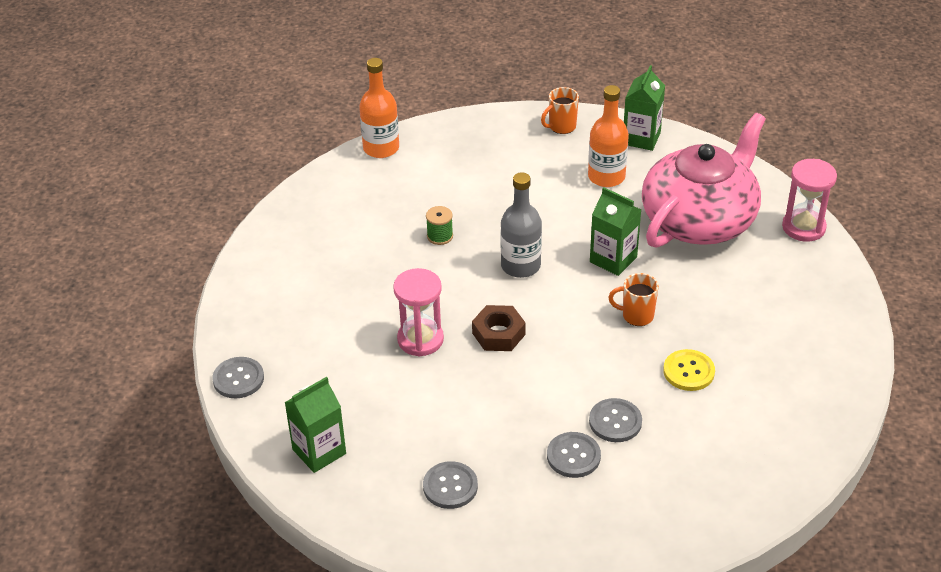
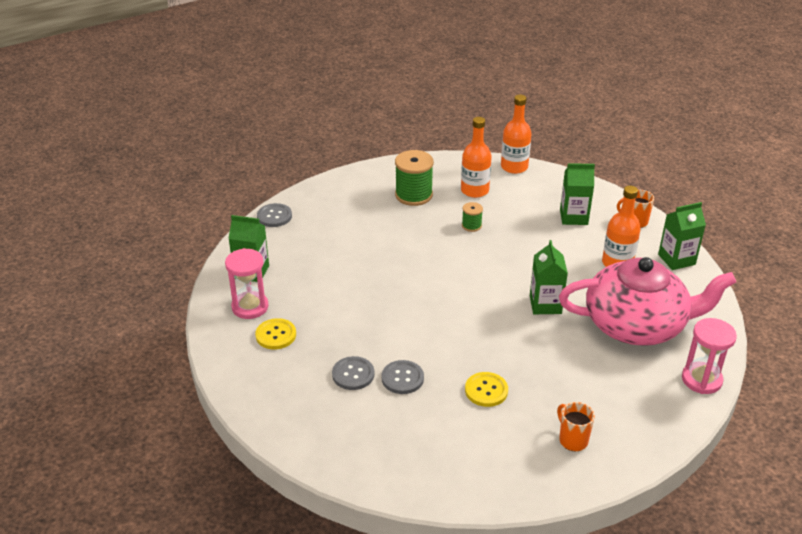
camera: 50 degrees right, 5 degrees down
(337, 247) = (413, 195): none -> green spool
(385, 199) = (474, 190): none -> orange bottle
(420, 339) = (378, 263): pink hourglass -> pink hourglass (250, 307)
(450, 486) = (276, 335): grey button -> yellow button
(498, 334) = (419, 290): brown nut -> none
(509, 160) = (573, 217): none -> green carton
(520, 266) = (488, 269): grey bottle -> none
(636, 315) = (507, 340): orange mug -> orange mug (572, 440)

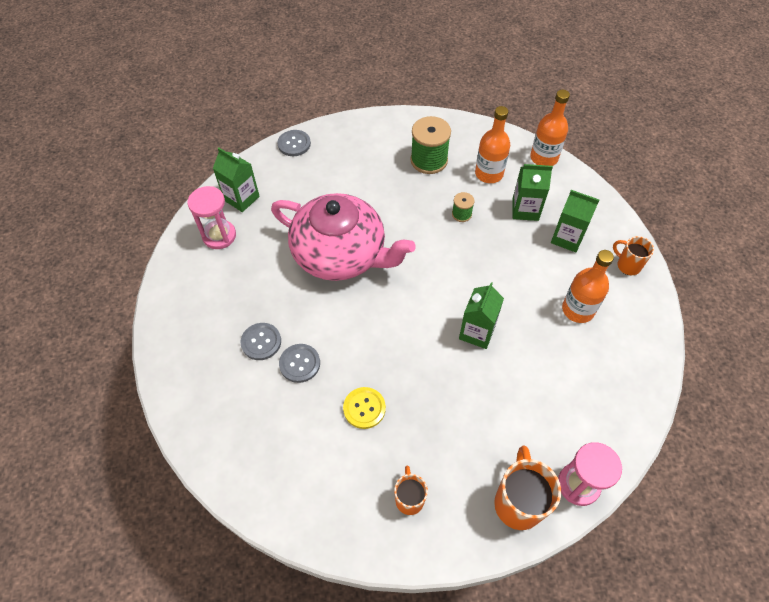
camera: 25 degrees right, 20 degrees up
(276, 335) = (223, 274): yellow button -> none
(636, 325) = (552, 391): pink teapot -> pink teapot (341, 254)
(663, 409) = (518, 502): none -> orange mug
(676, 259) = (642, 327): green carton -> green carton (525, 210)

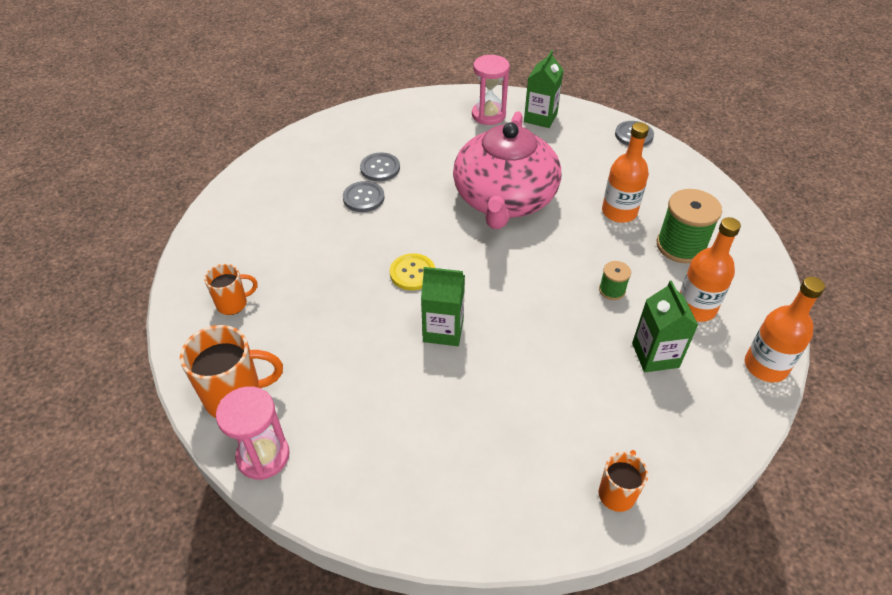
camera: 75 degrees right, 10 degrees down
(364, 408) = (325, 252): yellow button -> yellow button (412, 273)
(567, 238) = (630, 410): green carton -> none
(578, 309) = (513, 434): orange bottle -> orange bottle (619, 212)

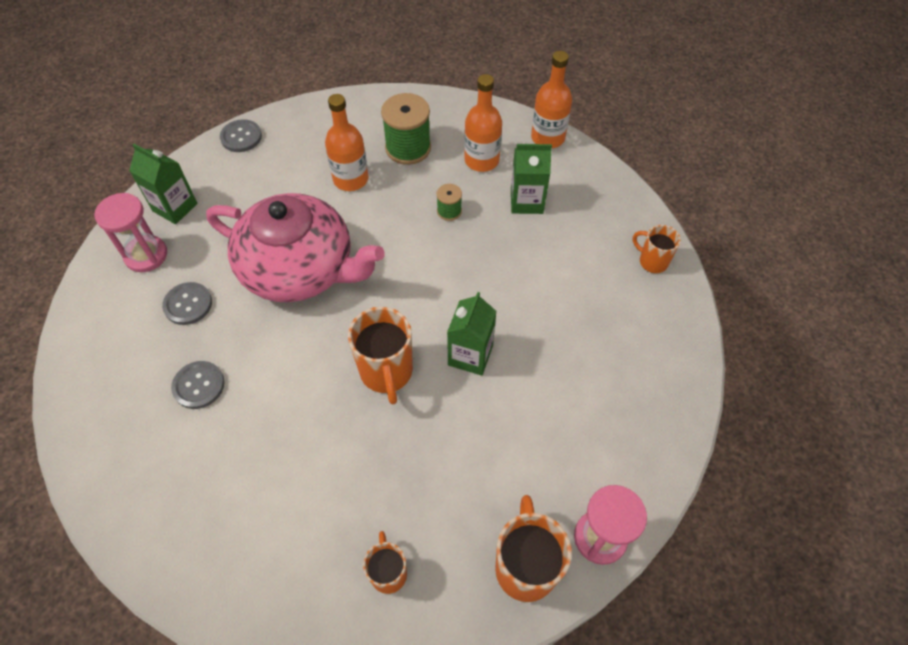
camera: 80 degrees left, 10 degrees up
(363, 198) = (248, 410): grey button -> grey button (188, 304)
(412, 273) = (386, 372): yellow button -> orange mug

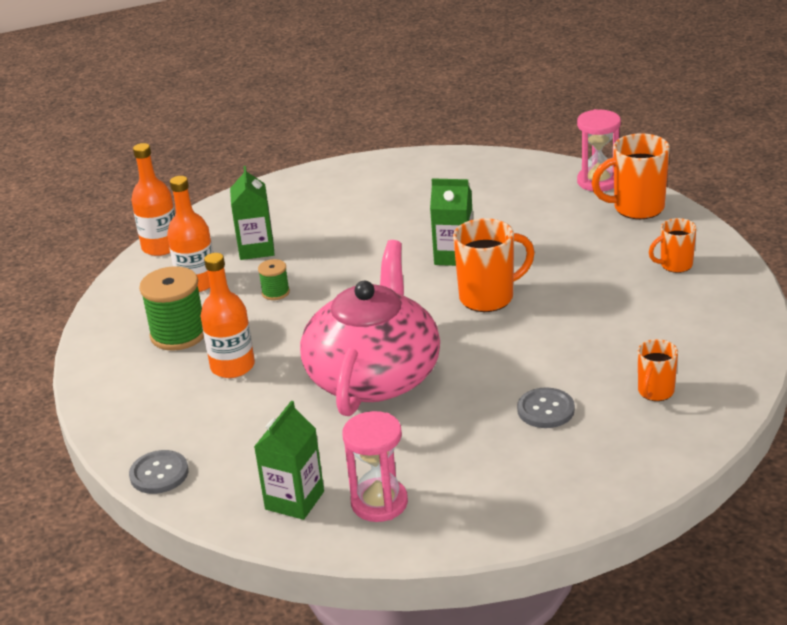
camera: 95 degrees left, 25 degrees down
(188, 304) = (444, 446): grey button -> none
(652, 261) = (324, 179): orange mug -> orange mug (655, 392)

